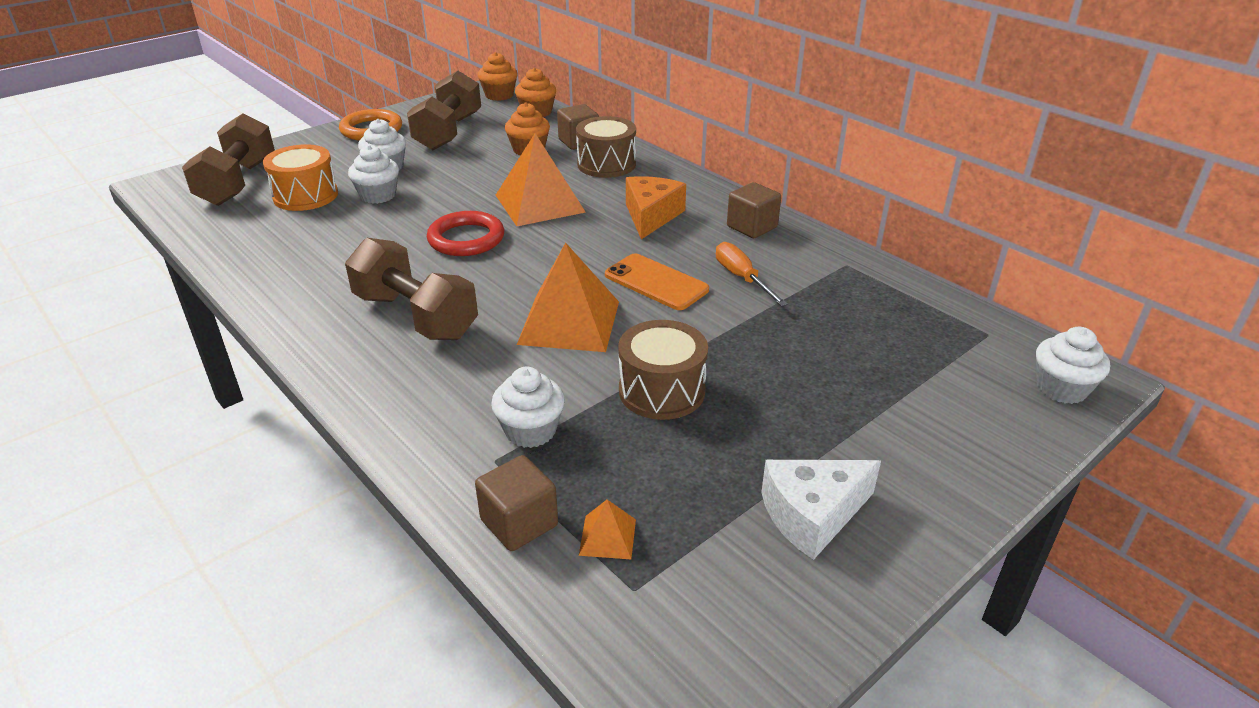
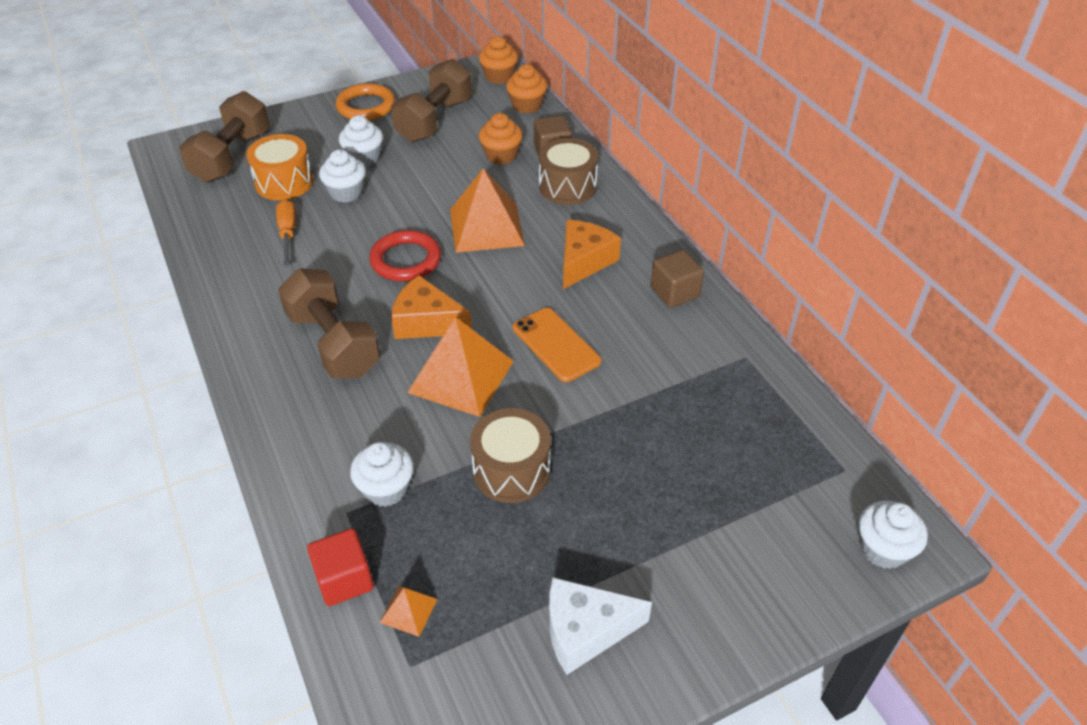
camera: 15 degrees right, 10 degrees up
(511, 284) = (426, 322): none -> orange cheese
(519, 523) = (344, 579): brown cube -> red cube
(742, 278) = (638, 354): orange screwdriver -> orange screwdriver (288, 233)

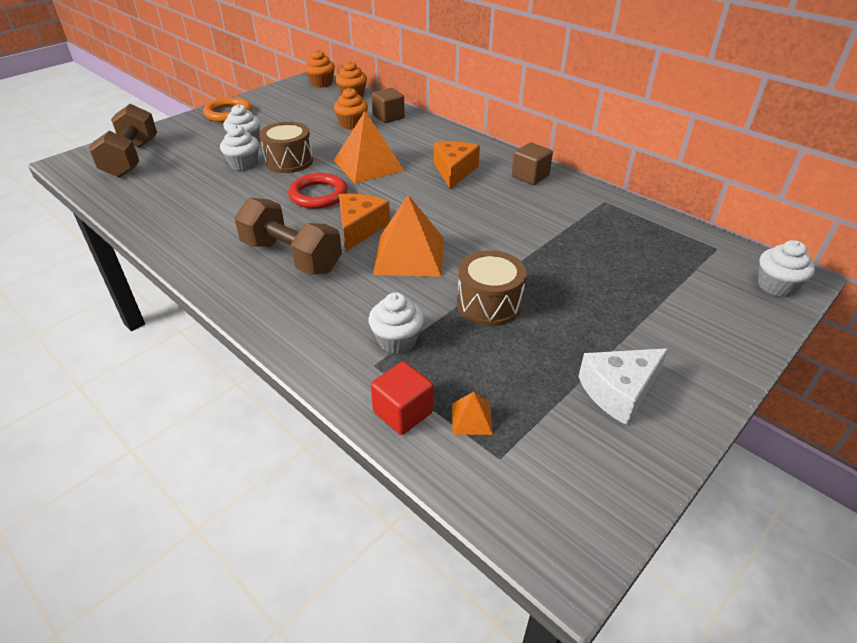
camera: 20 degrees left, 5 degrees down
(284, 182) = (187, 167): orange drum -> none
(288, 233) = (209, 196): orange screwdriver -> none
(426, 322) = (360, 228): orange cheese -> orange cheese turned 105 degrees clockwise
(434, 120) = (288, 113): brown dumbbell -> none
(556, 345) = (468, 221): orange phone -> none
(567, 186) = (413, 133): brown drum -> brown drum (289, 161)

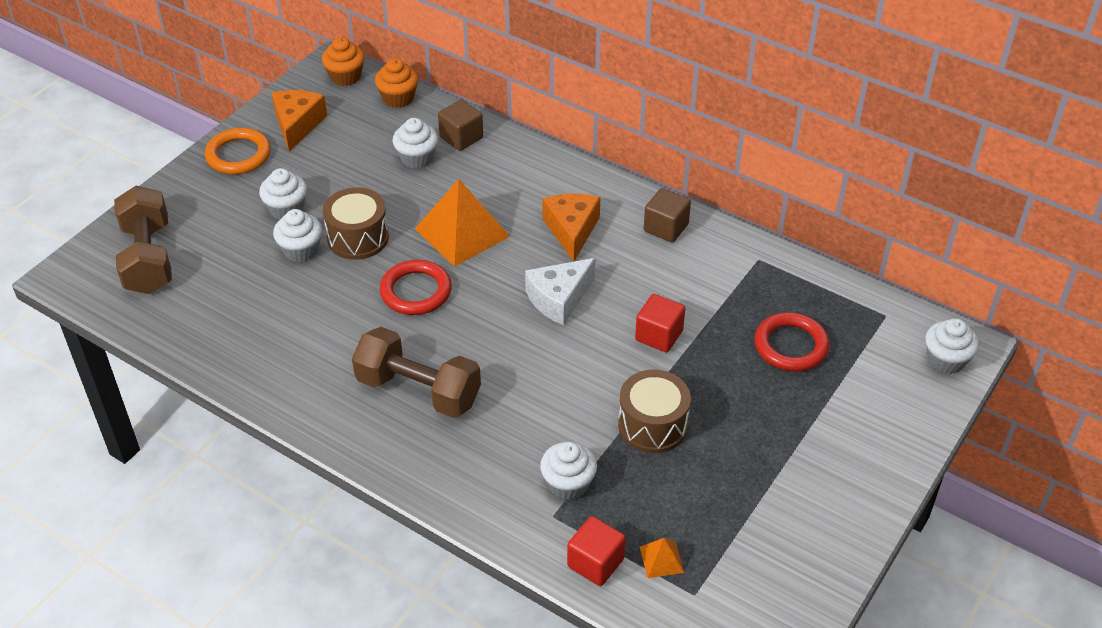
camera: 10 degrees left, 5 degrees up
(352, 124) = (417, 158): orange cupcake -> white cupcake
(360, 228) = (483, 338): orange cheese -> orange cheese (297, 125)
(409, 255) = (551, 371): orange pyramid -> none
(509, 241) = (659, 335): none -> red cube
(619, 391) = (794, 510): white cheese -> white cheese (559, 299)
(627, 260) = (791, 346): none -> red ring

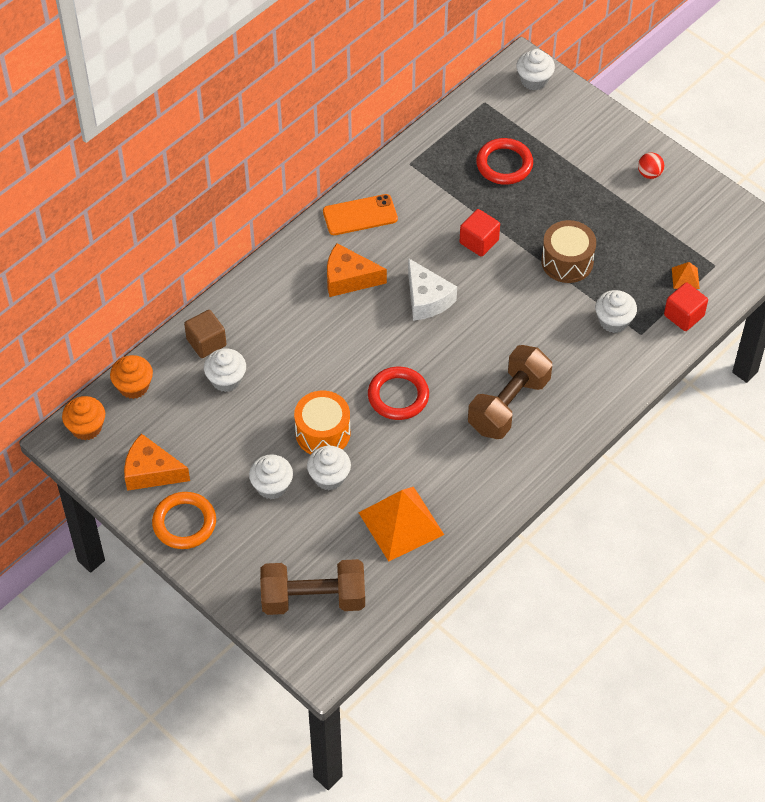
camera: 80 degrees left, 10 degrees up
(358, 238) = (323, 433): brown drum -> orange drum
(462, 232) = (333, 356): orange pyramid -> orange pyramid (401, 523)
(666, 228) = (360, 215): brown cube -> orange phone
(834, 501) = (649, 174): none -> red ball

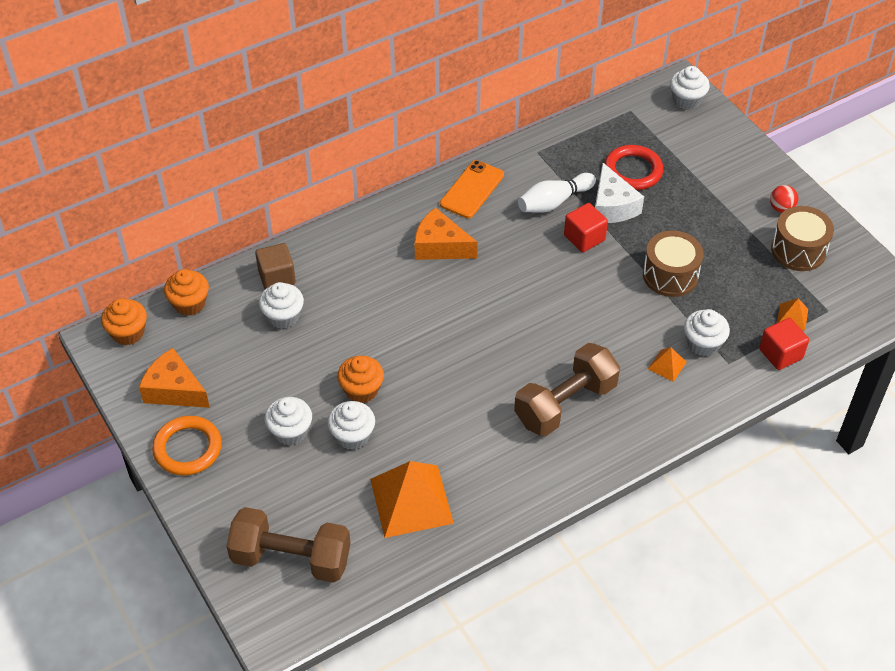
camera: 15 degrees right, 5 degrees down
(323, 433) = (361, 390): orange drum -> orange cupcake
(360, 215) = (472, 189): orange phone -> orange phone turned 60 degrees counterclockwise
(398, 396) = (452, 370): red ring -> none
(427, 299) = (513, 282): white cheese -> white cheese (612, 206)
(440, 211) = (554, 202): none -> white bowling pin
(587, 348) = (667, 365): none -> orange pyramid
(675, 212) = (798, 250): none -> brown drum

